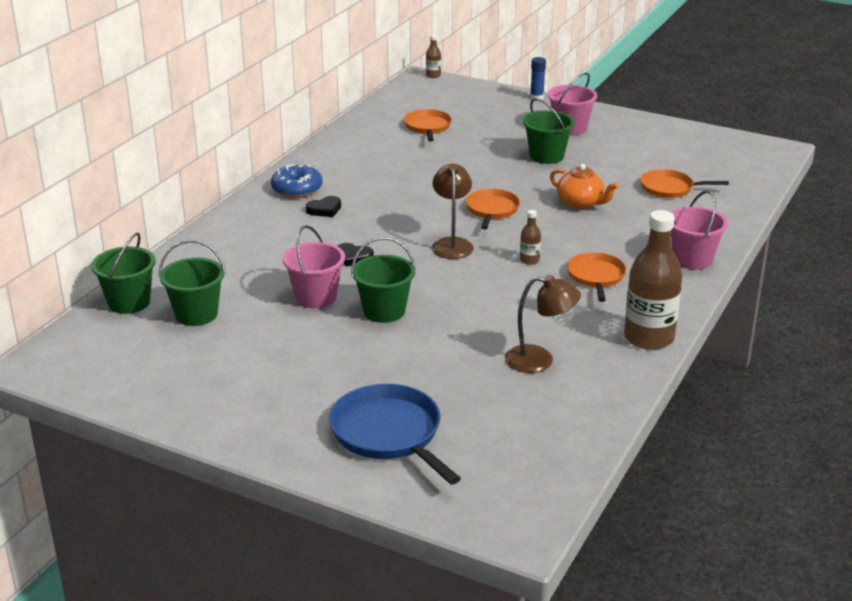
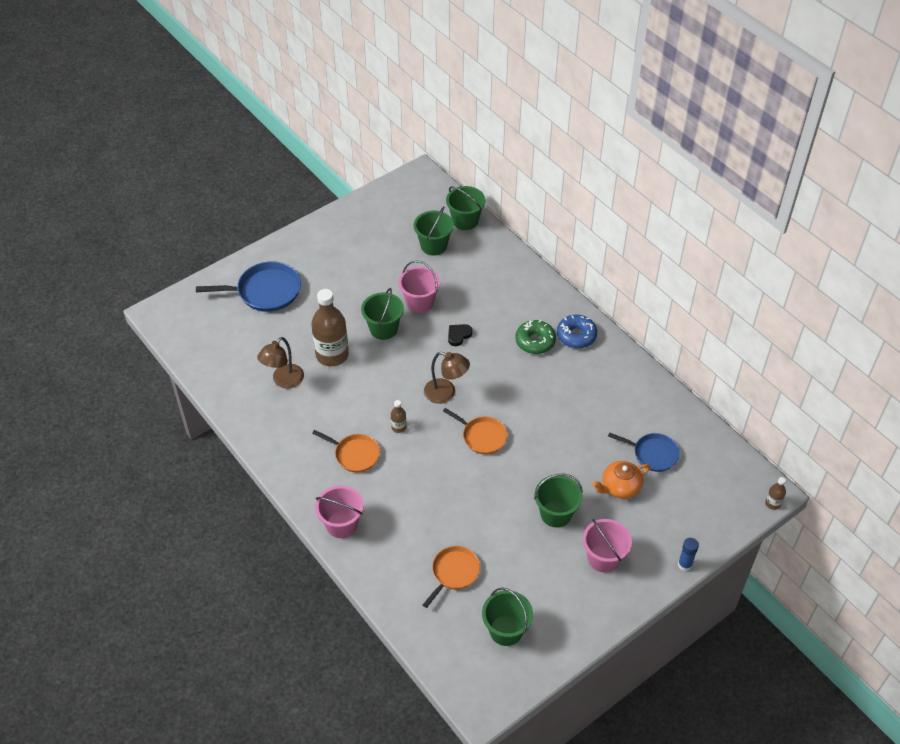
camera: 115 degrees right, 20 degrees up
(324, 209) = (535, 341): black heart -> green donut
(427, 127) = (653, 454): orange pan -> blue pan
(581, 203) = (463, 498): orange teapot -> orange teapot (620, 487)
(649, 338) = (269, 446): brown bottle -> brown bottle (332, 355)
(695, 154) = (506, 630): none -> green bucket

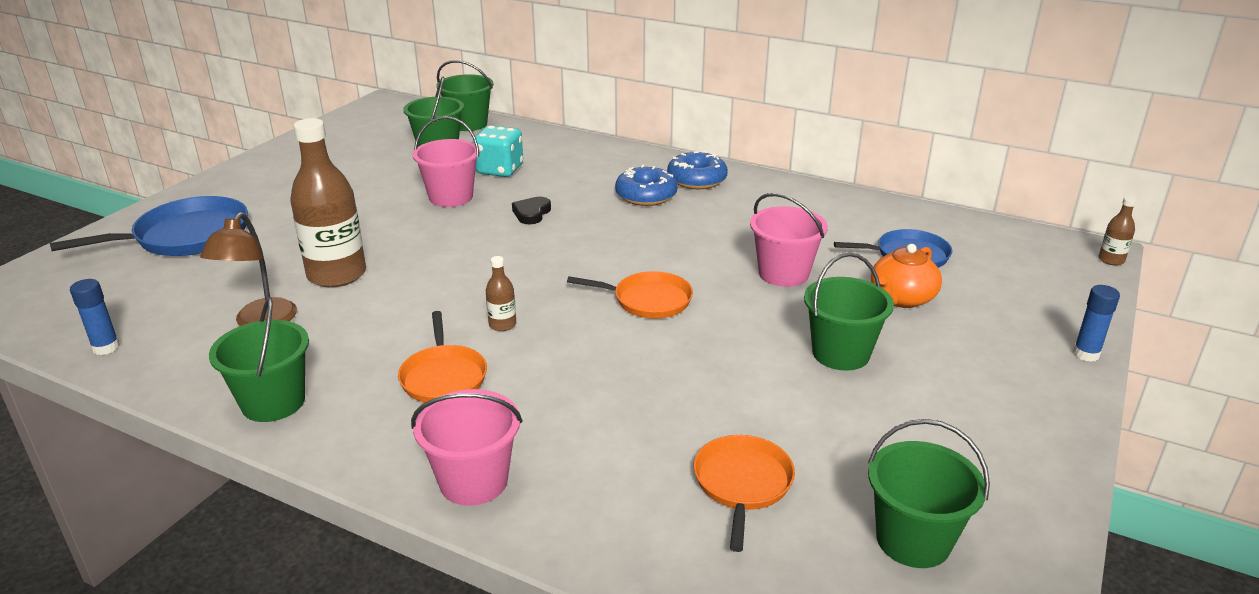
camera: 25 degrees left, 20 degrees down
(210, 374) = (106, 348): none -> blue glue stick
(355, 454) = (443, 377): orange pan -> orange pan turned 75 degrees clockwise
(383, 329) = (410, 231): green bucket -> green bucket (273, 402)
(446, 393) = (555, 271): brown lamp -> none
(460, 283) = (499, 170): none -> turquoise dice
(535, 341) = (646, 195): green donut -> blue donut
(603, 558) = (966, 383): pink bucket -> pink bucket (783, 273)

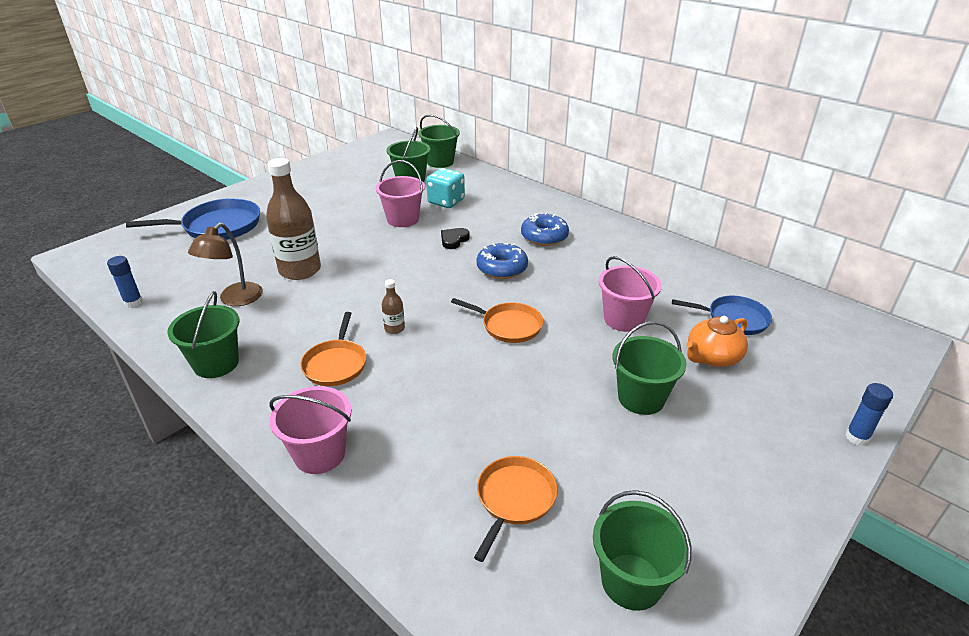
camera: 15 degrees right, 5 degrees up
(697, 180) = (588, 228): blue donut -> blue donut (502, 268)
(1111, 260) = (916, 351): brown bottle -> none

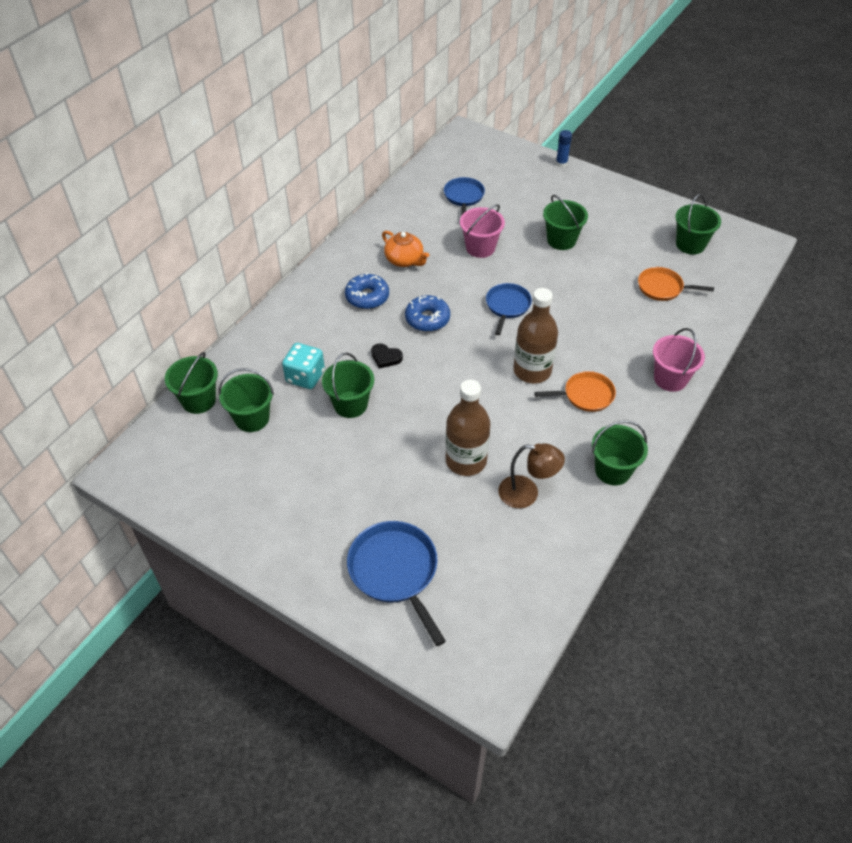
camera: 100 degrees left, 15 degrees up
(133, 303) = (557, 577): blue glue stick -> none
(394, 328) = (532, 371): brown bottle -> brown bottle, size x2.30
(403, 219) = (350, 404): pink bucket -> green bucket
(509, 326) = (507, 306): orange pan -> blue pan
(712, 357) = (510, 209): orange teapot -> orange teapot (404, 260)

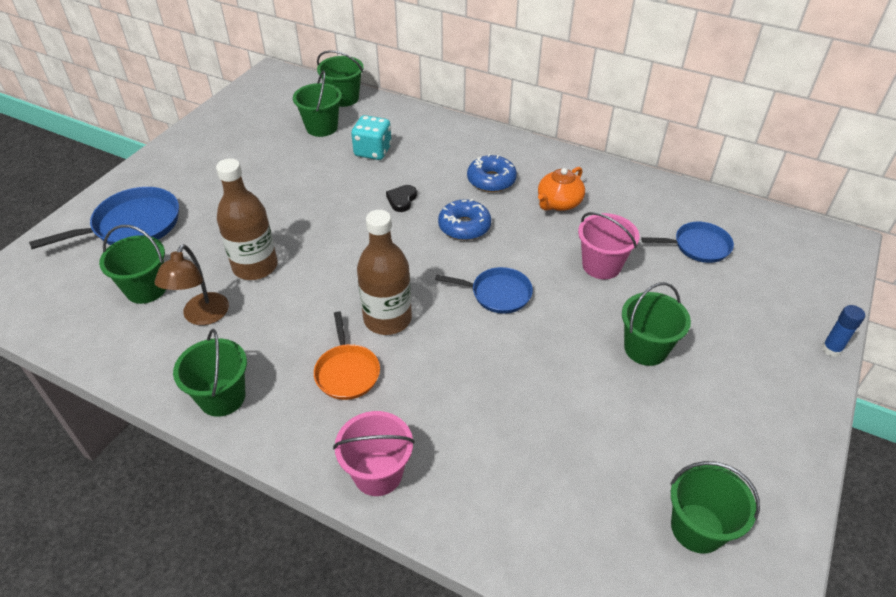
camera: 85 degrees right, 5 degrees down
(350, 404) = (336, 182): green bucket -> green bucket (146, 289)
(662, 288) = (574, 476): orange pan -> none

